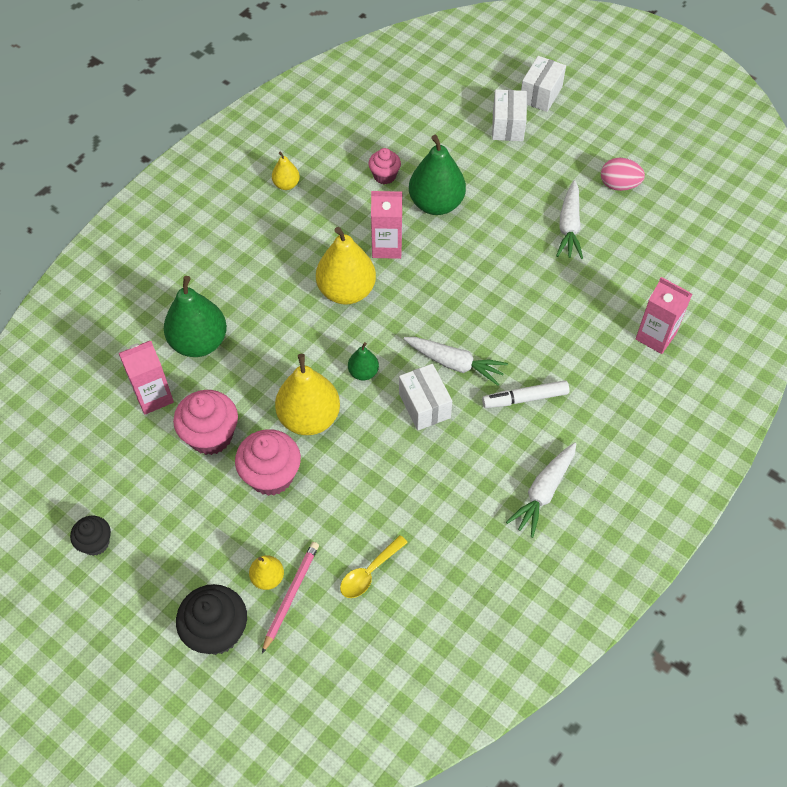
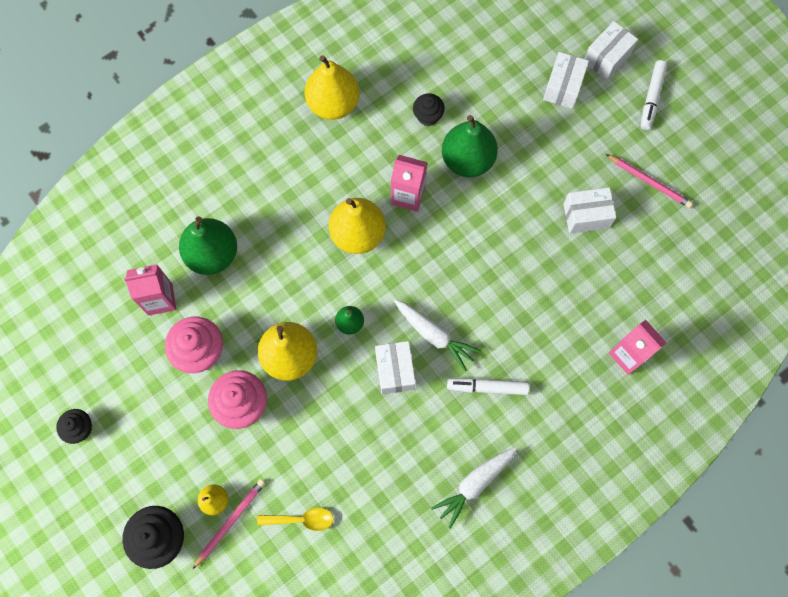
camera: 15 degrees right, 15 degrees up
(286, 184) = (333, 103): yellow pear -> yellow pear, size x2.00
(369, 573) = (301, 519): yellow spoon -> yellow spoon turned 150 degrees counterclockwise
(384, 176) = (428, 116): pink cupcake -> black cupcake
(569, 226) = (586, 216): white carrot -> white box
(595, 117) = (652, 97): none -> white marker
(619, 185) = (649, 182): pink egg -> pink pencil

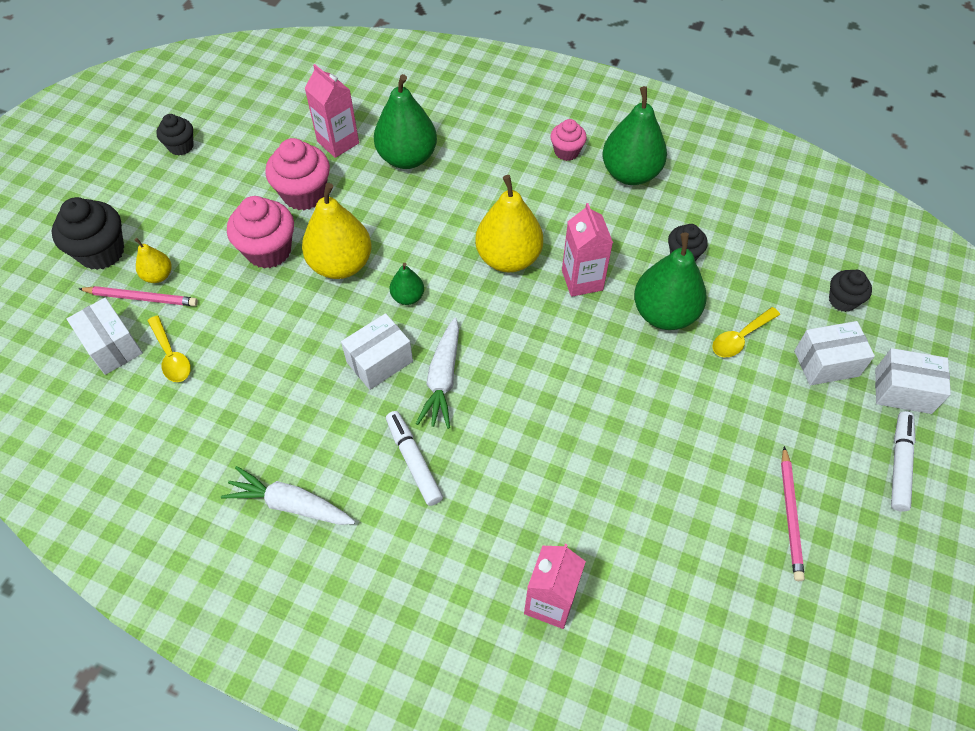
camera: 60 degrees right, 15 degrees down
(283, 134) = (566, 151): none -> pink cupcake
(333, 103) = (630, 173): yellow pear -> green pear
(514, 125) = (740, 338): none -> yellow spoon
(523, 43) = (842, 300): none -> black cupcake
(586, 216) = (691, 464): white box -> white box (112, 346)
(652, 97) = (899, 464): white marker -> white marker turned 120 degrees clockwise

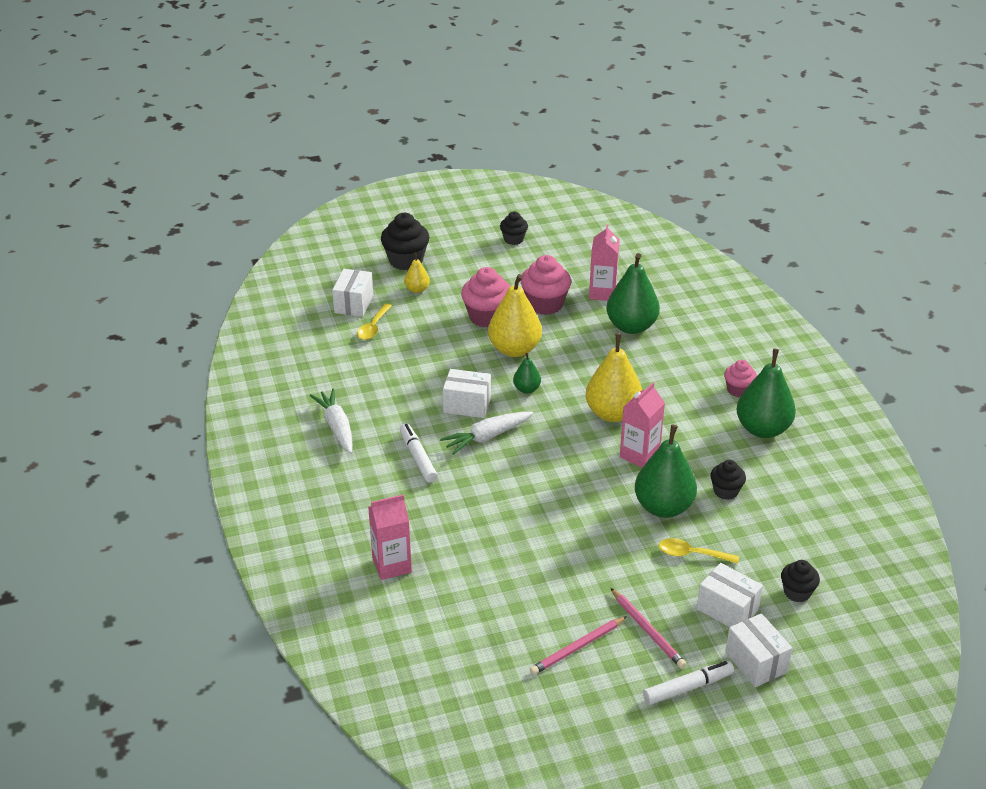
camera: 50 degrees right, 20 degrees down
(141, 298) = (395, 293): pink pencil -> pink pencil (647, 630)
(413, 461) = (418, 458): white marker -> white marker turned 45 degrees counterclockwise

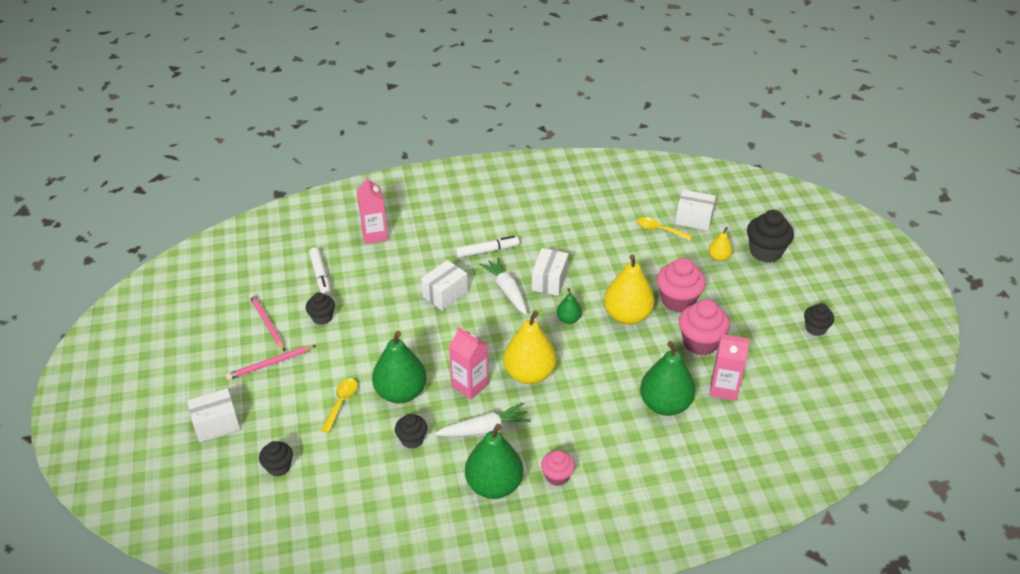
camera: 95 degrees right, 5 degrees up
(336, 427) = (529, 209): white carrot -> white carrot (484, 429)
(558, 594) = (322, 317): none -> black cupcake
(687, 687) = (209, 379): white marker -> white marker (321, 276)
(727, 609) = (275, 416): white box -> white box (445, 294)

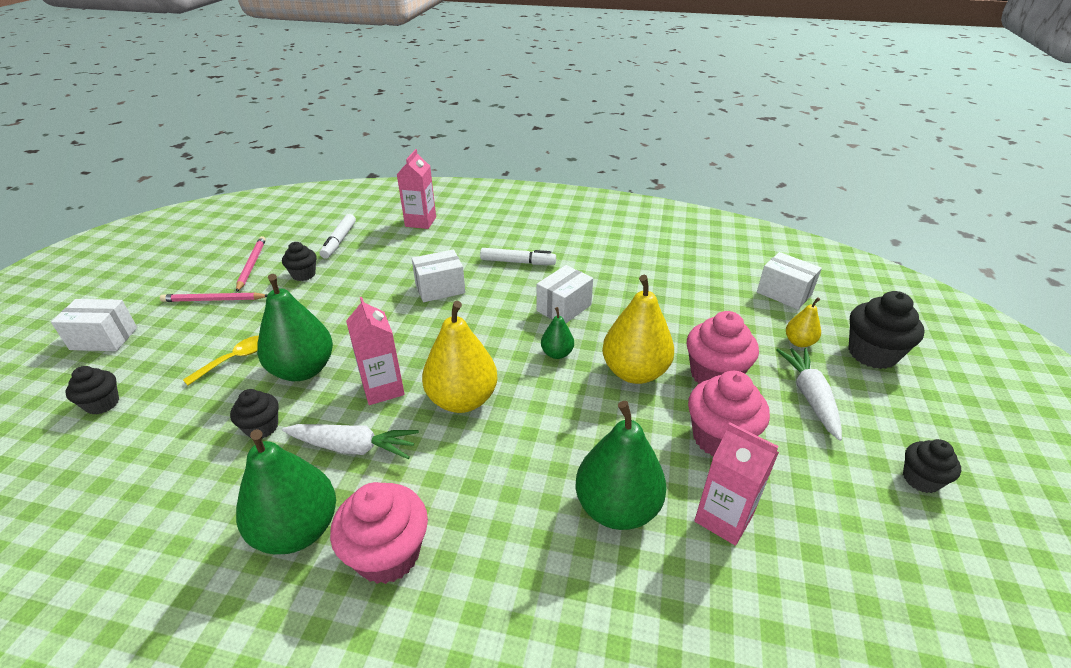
camera: 25 degrees right, 5 degrees down
(506, 290) = (508, 303): white carrot -> white carrot (810, 397)
(557, 476) = (388, 554): pink cupcake -> pink cupcake, size x1.68
(659, 230) = (732, 293): yellow spoon -> none

